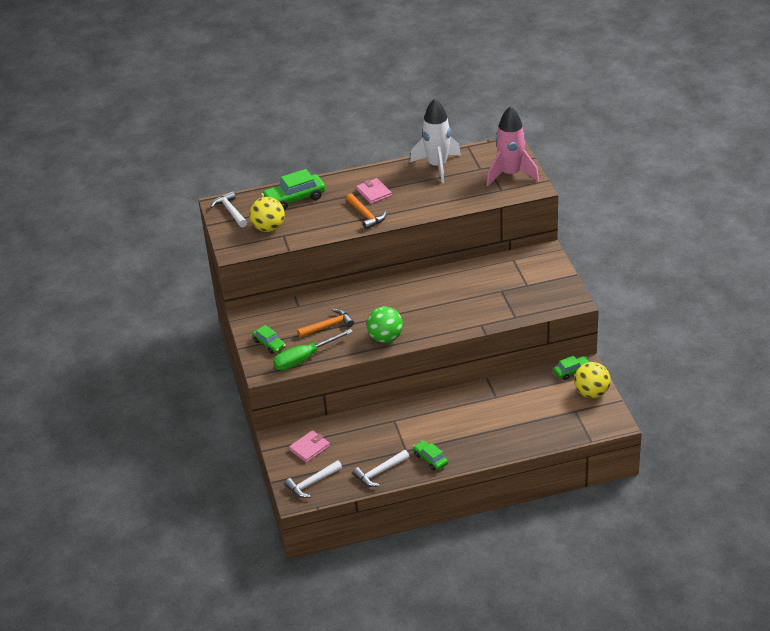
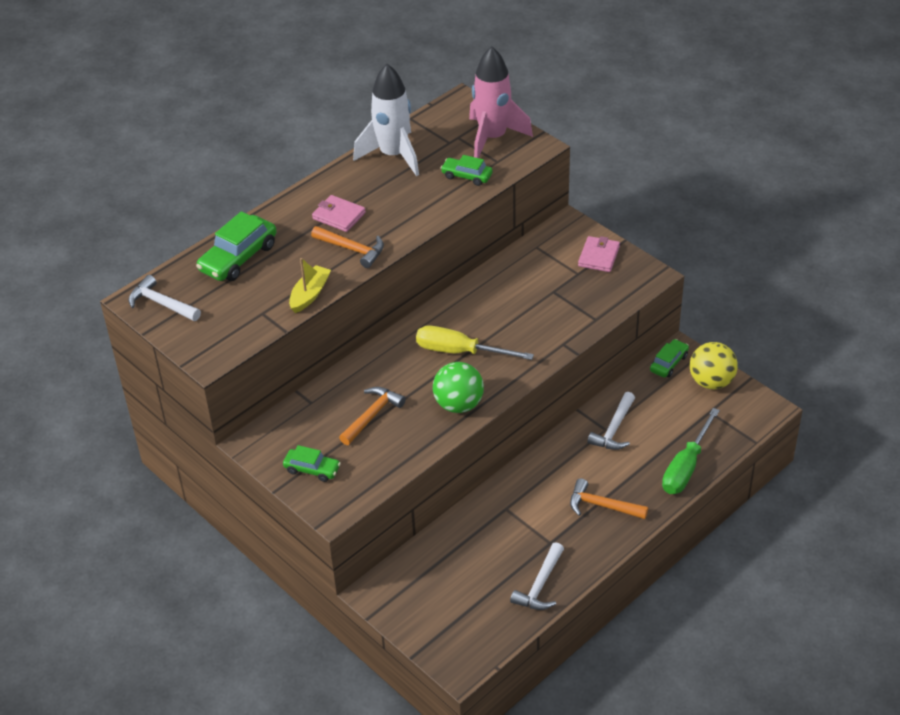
camera: 30 degrees left, 5 degrees up
(268, 228) = (234, 309): yellow ball -> none
(304, 358) = (375, 472): green screwdriver -> green screwdriver (686, 467)
(309, 448) = (426, 589): pink wallet -> pink wallet (599, 256)
(312, 483) = (465, 636): white hammer -> white hammer (614, 429)
(319, 234) = (310, 294): none -> yellow boat
(411, 307) = (460, 352): none -> yellow screwdriver
(430, 459) = (589, 541): green car -> green car (467, 176)
(456, 441) = (602, 505): none -> orange hammer

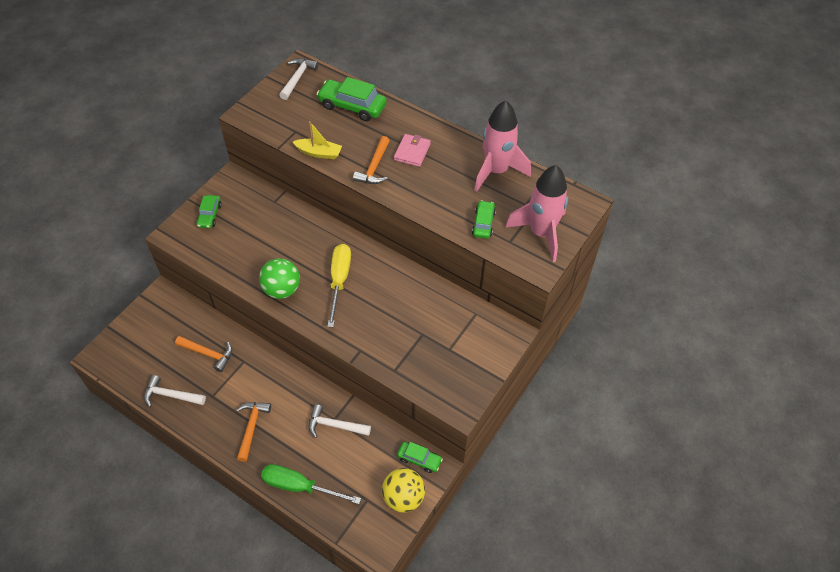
camera: 75 degrees right, 10 degrees up
(372, 415) = (264, 239): orange hammer -> orange hammer (208, 354)
(393, 155) = (496, 171): white rocket -> pink rocket
(599, 256) = (475, 362): pink wallet -> none

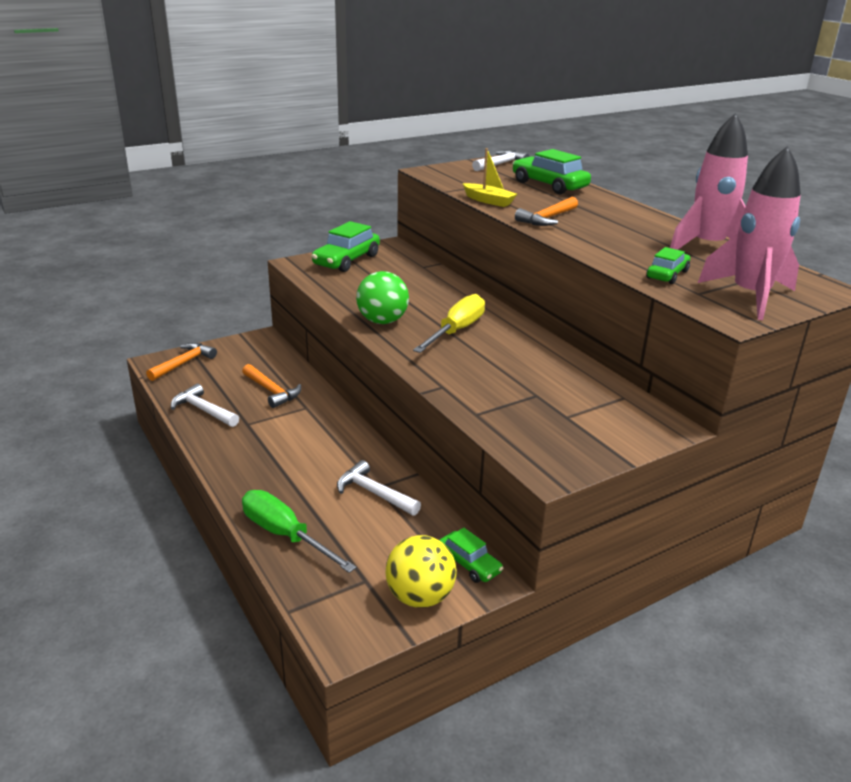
camera: 25 degrees right, 25 degrees down
(209, 215) = (346, 260): green car -> green car, size x1.70
(251, 427) = (270, 463): orange hammer -> orange hammer (184, 363)
(412, 152) = (601, 218): pink wallet -> none

